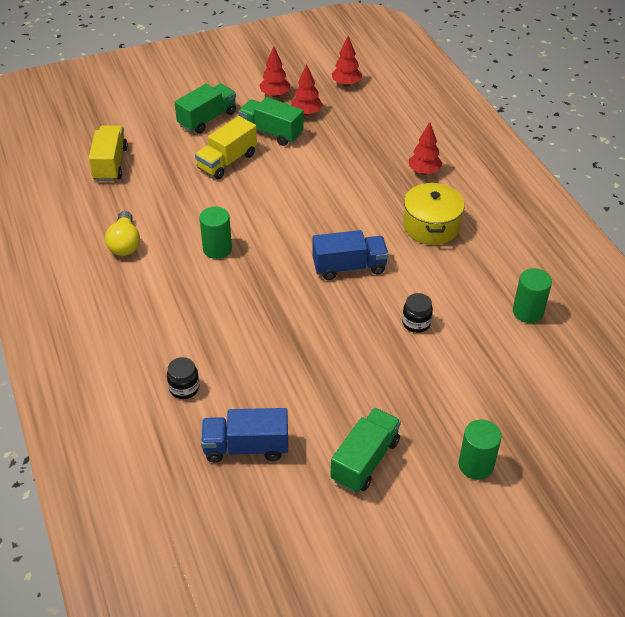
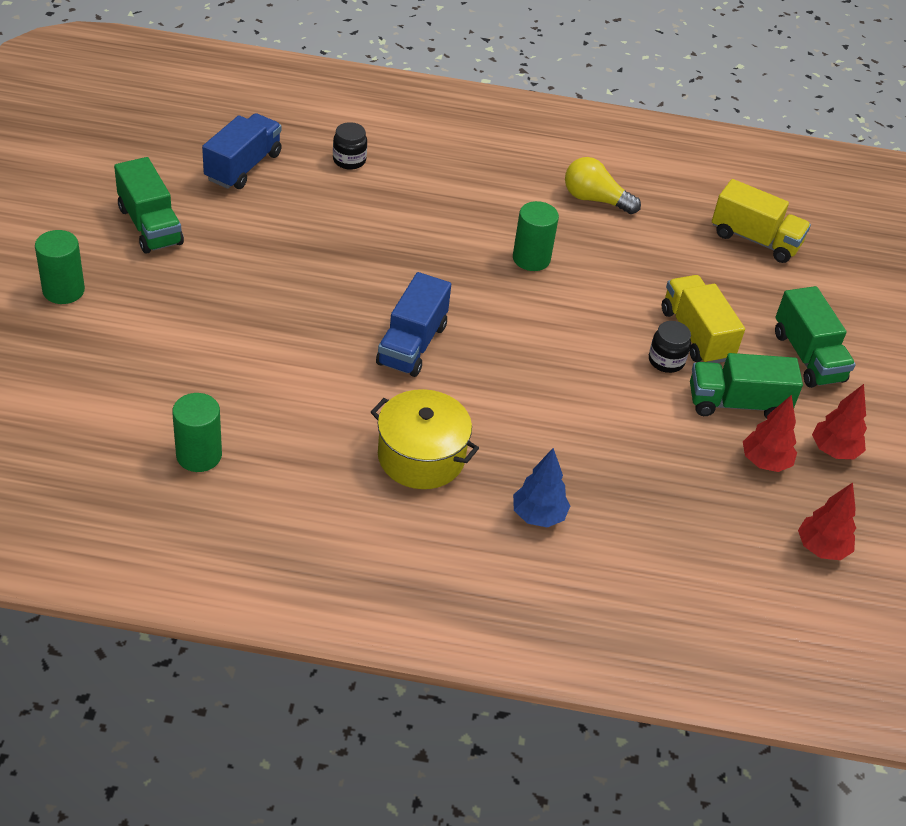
camera: 115 degrees right, 0 degrees up
(271, 132) = (737, 403): green truck -> green truck turned 150 degrees counterclockwise
(416, 323) = (276, 351): black jar -> black jar (666, 361)
(424, 171) = (538, 516): red tree -> blue tree

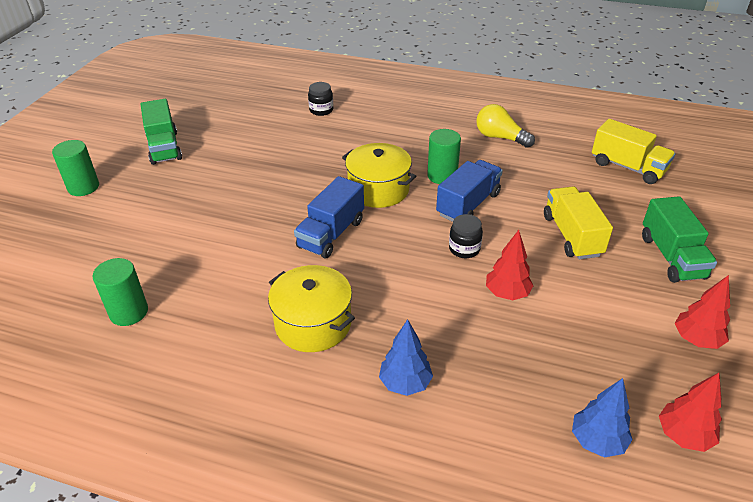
camera: 15 degrees right, 5 degrees down
(243, 167) = (245, 113): blue truck -> blue truck (468, 204)
(455, 281) = (378, 190): none -> yellow pot
(666, 361) = (543, 255): black jar -> black jar (464, 249)
(737, 403) = (604, 293): green truck -> none
(739, 559) = (597, 441): none -> blue tree
(765, 462) = (628, 346): red tree -> red tree (507, 293)

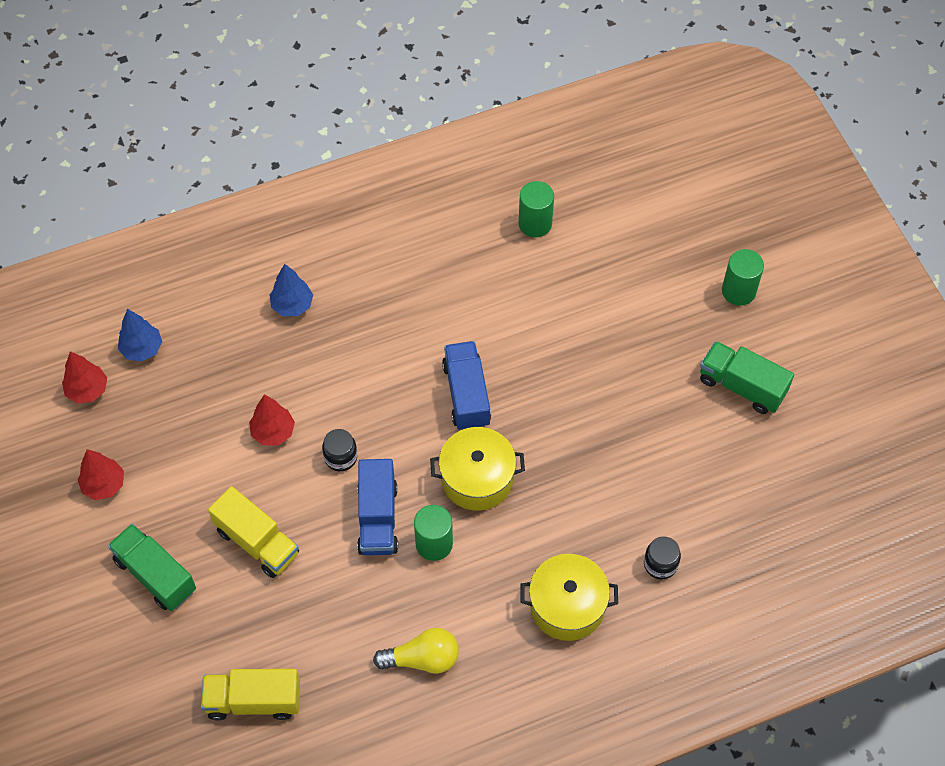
camera: 140 degrees right, 20 degrees up
(313, 324) = (396, 304): yellow pot -> yellow pot (567, 605)

